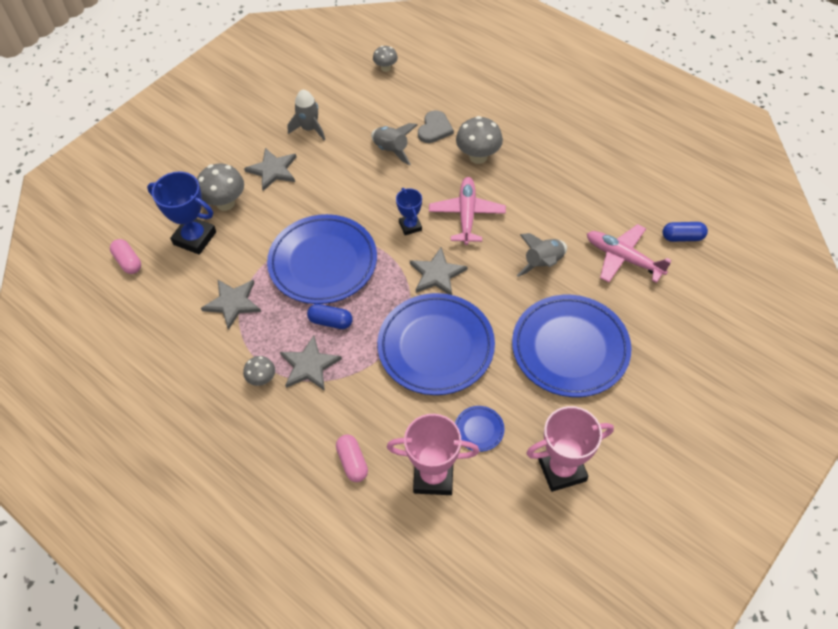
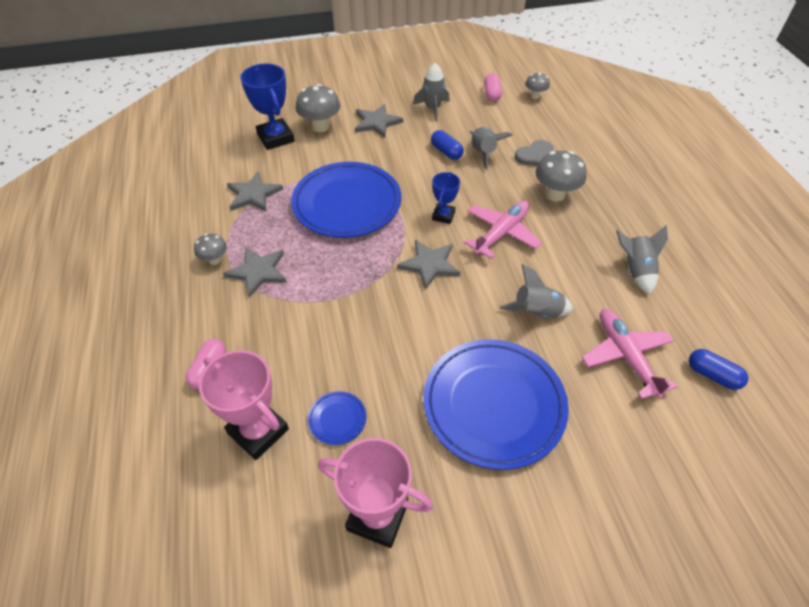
camera: 35 degrees right, 5 degrees down
(128, 262) = (217, 129): pink capsule -> pink capsule (491, 94)
(331, 321) = (308, 249): blue capsule -> blue capsule (446, 152)
(436, 347) = (370, 322): blue plate -> none
(582, 188) = (635, 270): none -> grey rocket

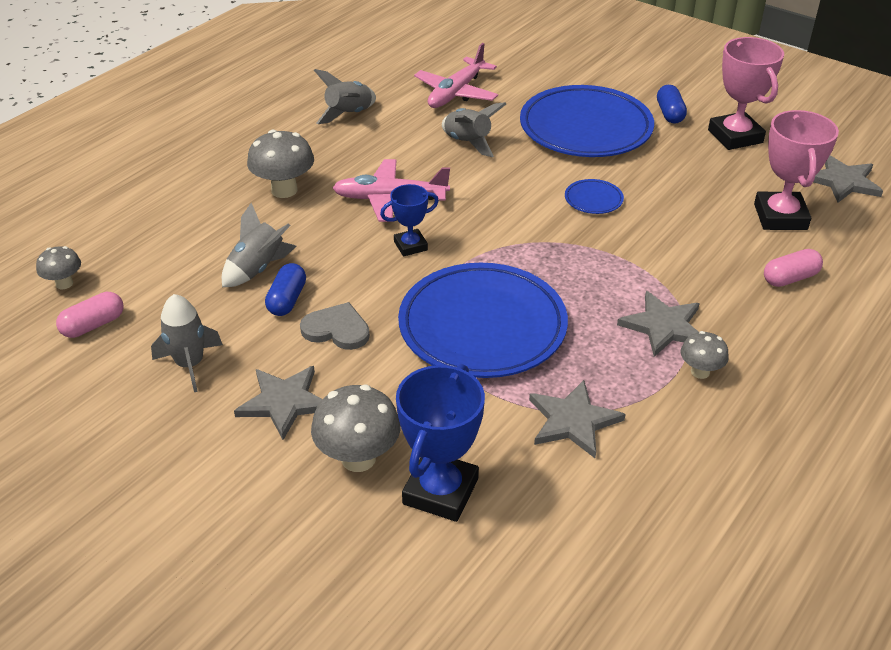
camera: 130 degrees left, 10 degrees down
(337, 419) = (709, 187): blue plate -> blue plate (593, 199)
(429, 264) = (492, 221): grey star -> grey star (843, 181)
(535, 156) = (221, 229): grey heart -> grey heart (337, 329)
(712, 375) = (425, 58): blue capsule -> blue capsule (670, 113)

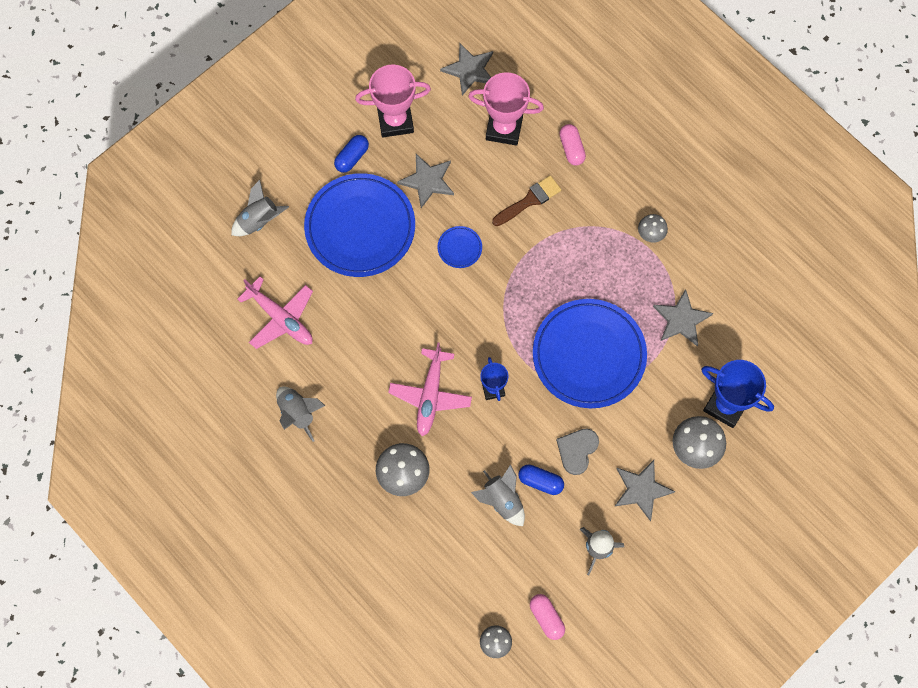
camera: 80 degrees left, 30 degrees up
(468, 143) = (363, 323): grey rocket -> grey rocket (259, 221)
(663, 326) = (606, 242): grey star -> grey star (427, 181)
(670, 113) = (352, 157): blue capsule -> blue capsule turned 60 degrees counterclockwise
(690, 248) = (529, 200): none -> brown brush

